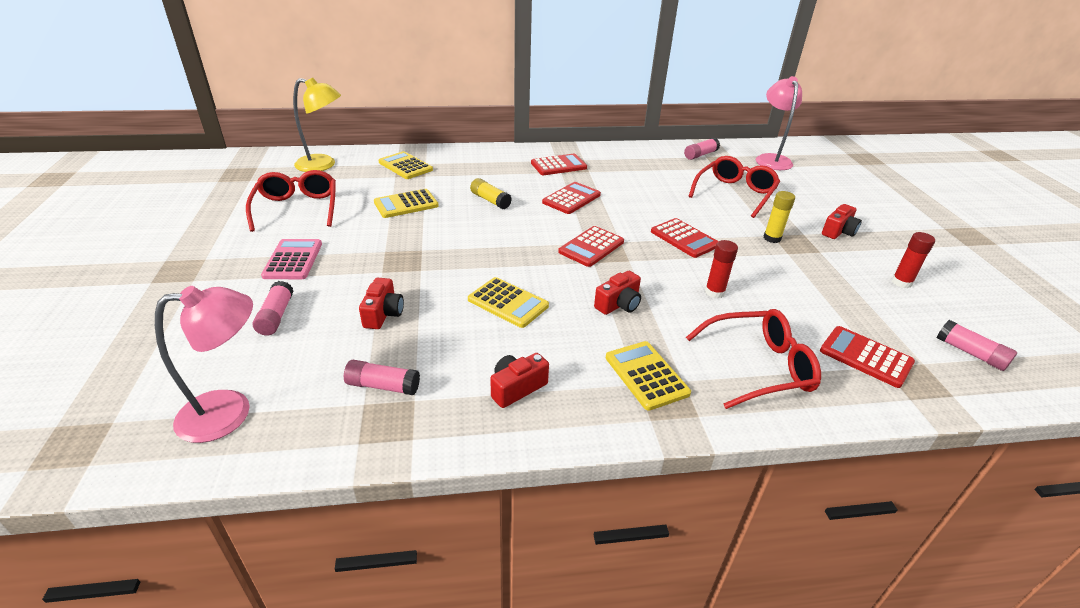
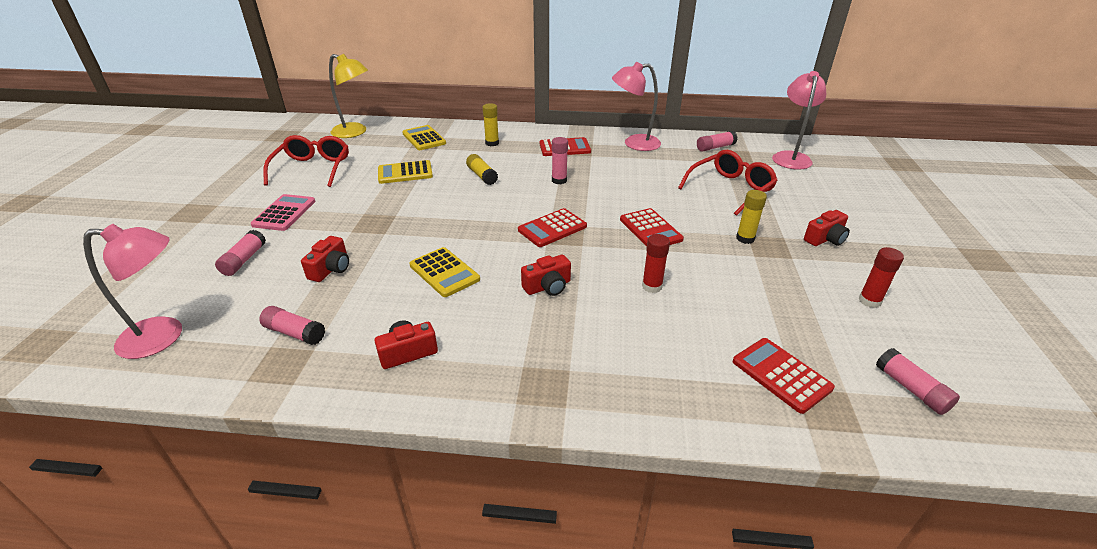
camera: 15 degrees right, 0 degrees up
(481, 166) = (492, 143): none -> yellow glue stick
(571, 199) = (559, 180): red calculator -> pink glue stick
(623, 156) = (634, 143): none -> pink lamp
(646, 375) = (535, 359): yellow calculator -> none
(759, 367) = (656, 368): red glasses -> none

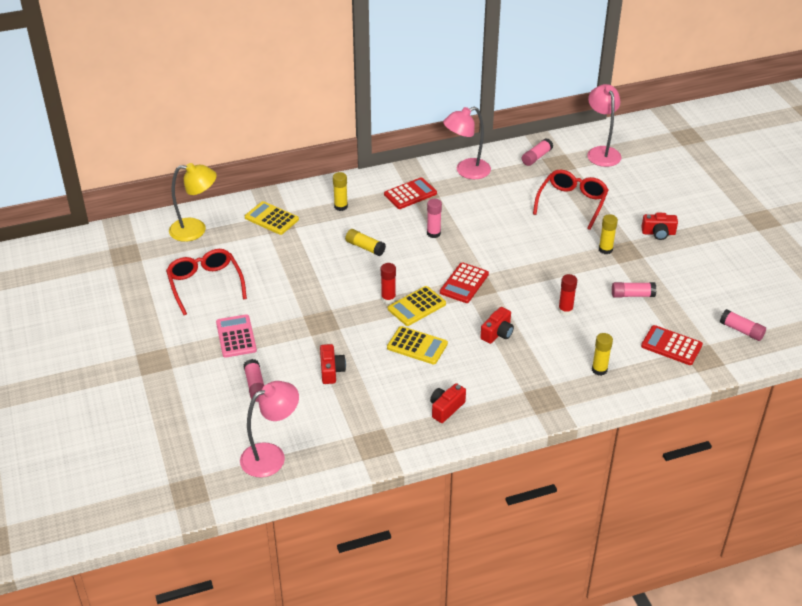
camera: 25 degrees left, 5 degrees up
(295, 333) = (359, 422): pink glue stick -> pink glue stick (632, 295)
(405, 173) = (295, 264): yellow calculator -> yellow calculator (416, 306)
(650, 229) = (536, 262): red calculator -> none
(650, 372) = (599, 370): none -> yellow glue stick
(825, 239) = (658, 233): red camera -> red camera turned 60 degrees clockwise
(869, 301) = (702, 277): red glue stick -> red glue stick (388, 299)

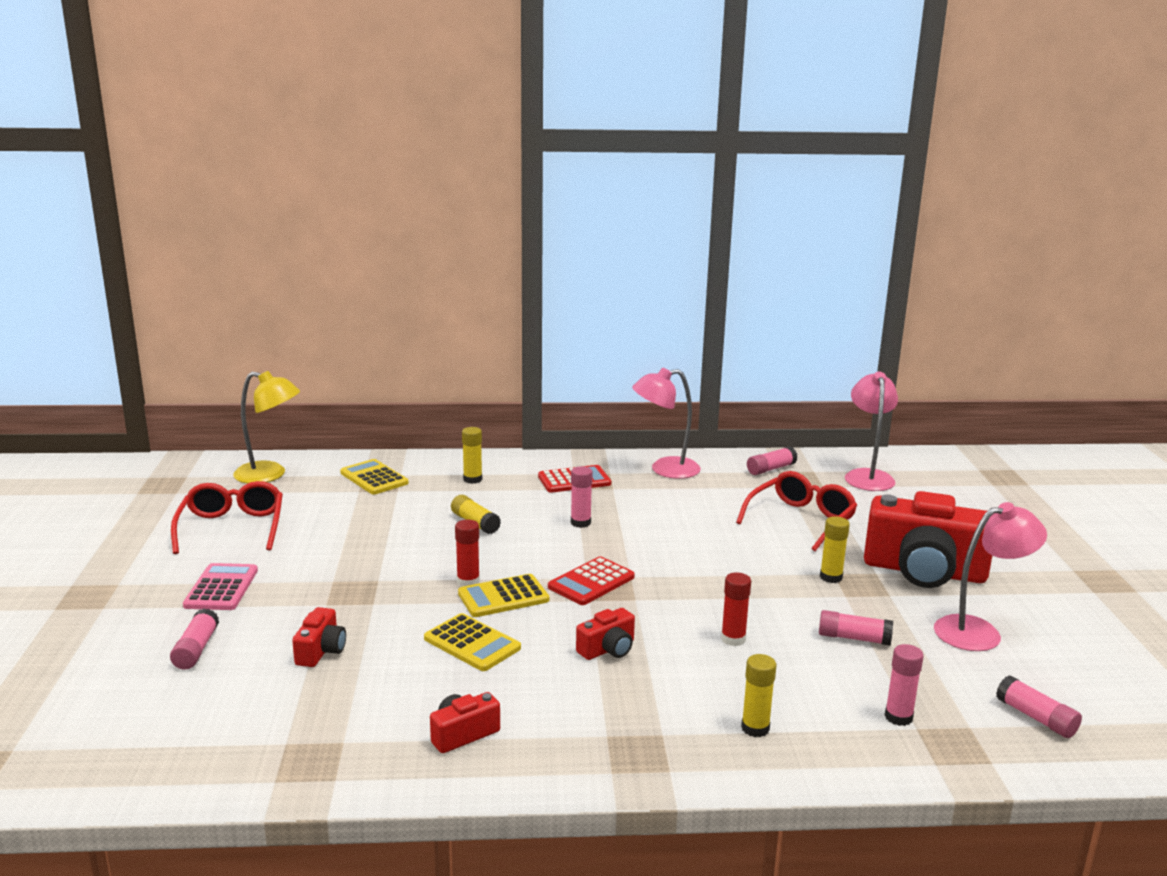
camera: 15 degrees right, 20 degrees down
(271, 456) = (138, 745): pink lamp -> pink lamp (979, 631)
(658, 233) = (924, 571): red camera -> red camera, size x2.26
(671, 346) = (898, 717): red calculator -> pink glue stick

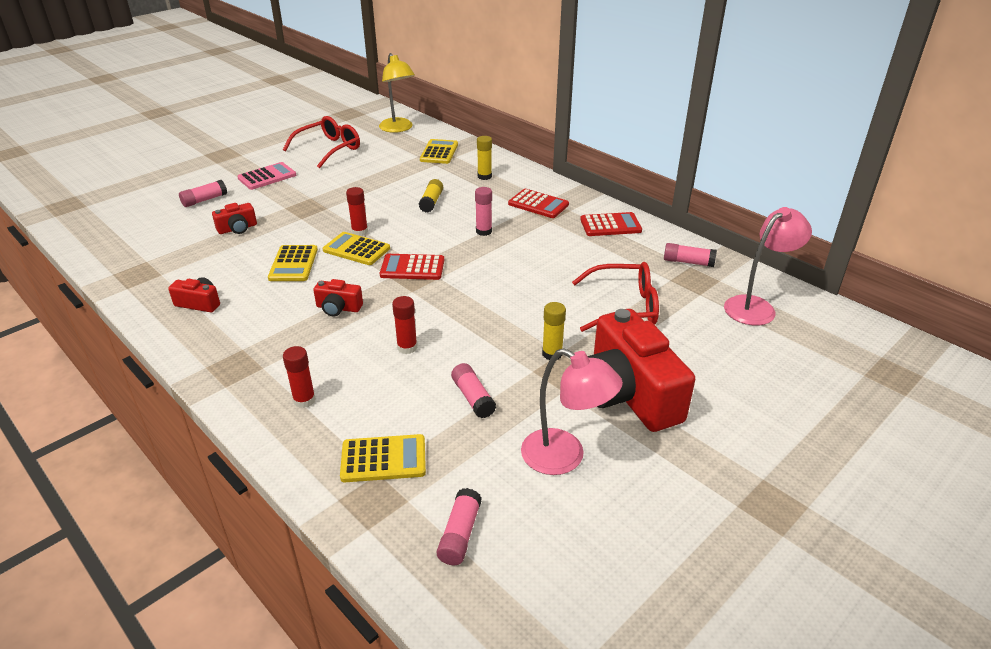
camera: 50 degrees right, 15 degrees up
(665, 469) = (610, 225): pink lamp -> red calculator
(755, 728) = (304, 400): yellow glue stick -> red glue stick
(898, 717) = (383, 459): pink glue stick -> yellow calculator

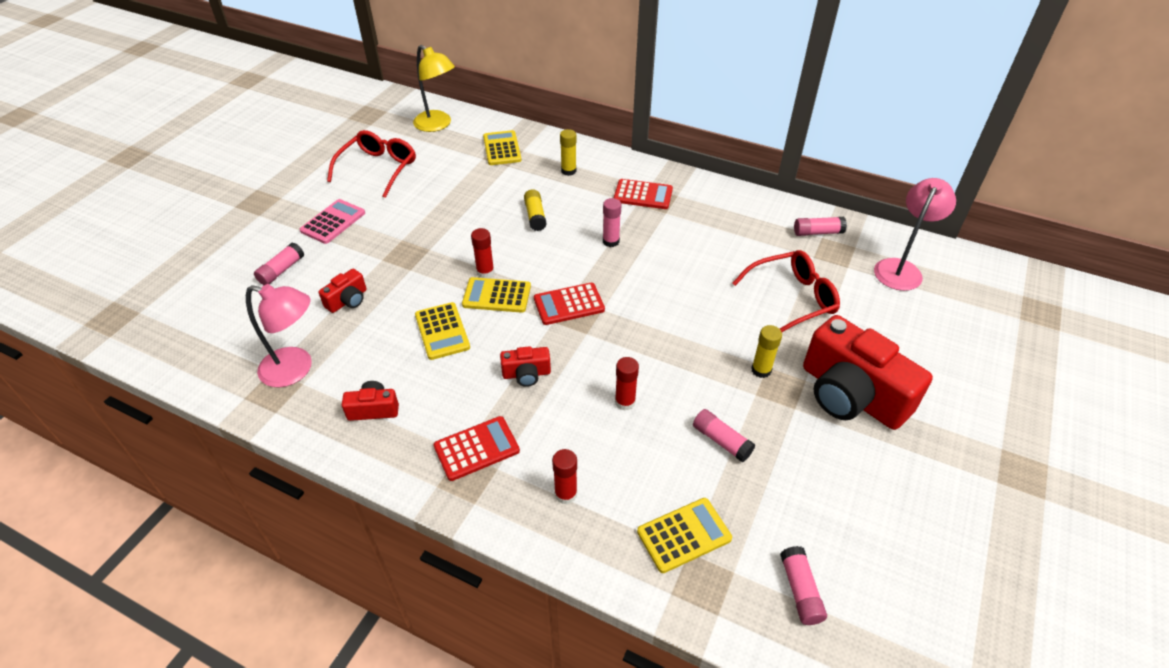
camera: 20 degrees left, 10 degrees up
(564, 457) = (838, 480): pink lamp -> pink lamp (296, 369)
(610, 225) = (725, 205): red calculator -> red calculator (476, 448)

